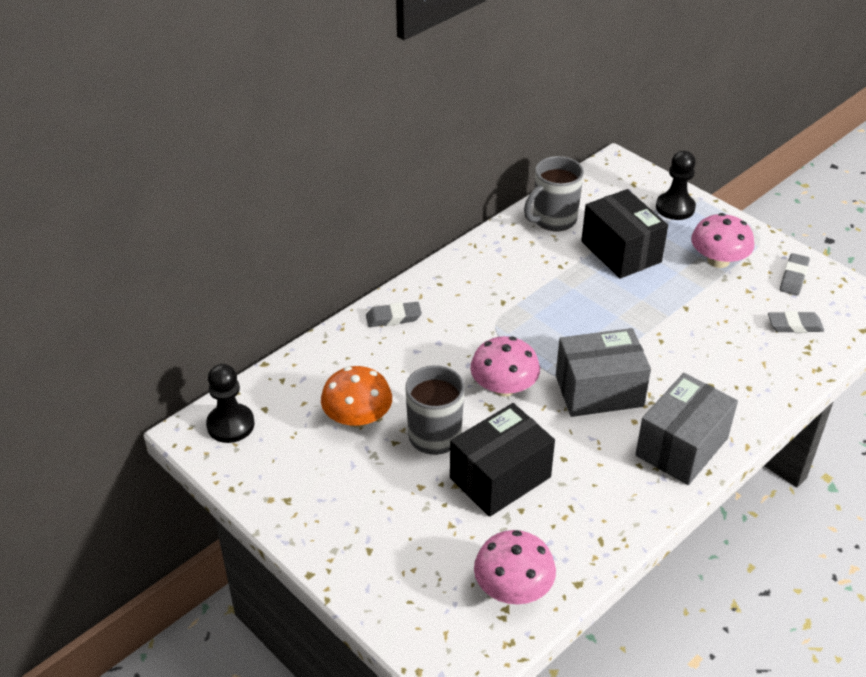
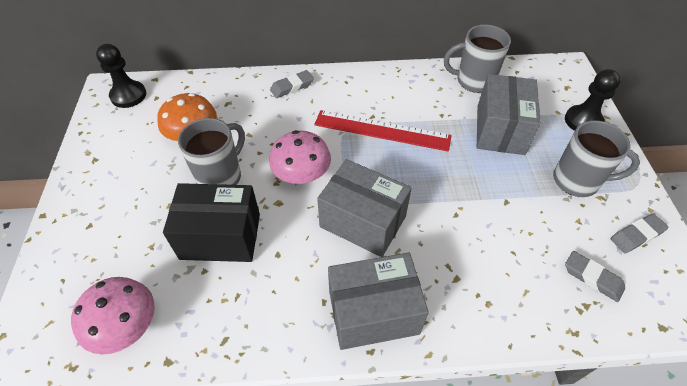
camera: 40 degrees right, 10 degrees up
(393, 318) = (292, 87): grey eraser -> grey eraser turned 60 degrees counterclockwise
(526, 309) = (382, 130): none -> red ruler
(621, 251) = (500, 130): black box -> grey box
(718, 260) = (577, 181): pink mushroom -> grey mug

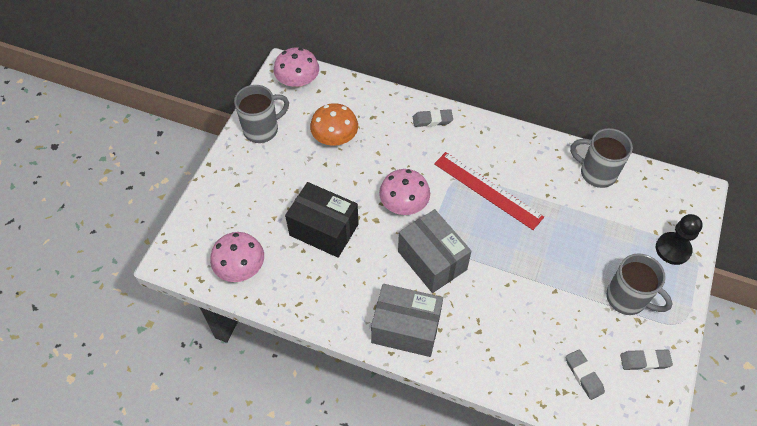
camera: 25 degrees right, 5 degrees up
(128, 95) = (298, 81): black pawn -> pink mushroom
(220, 176) = (342, 181): grey mug -> grey mug (262, 129)
(500, 130) = (590, 228): grey box -> none

